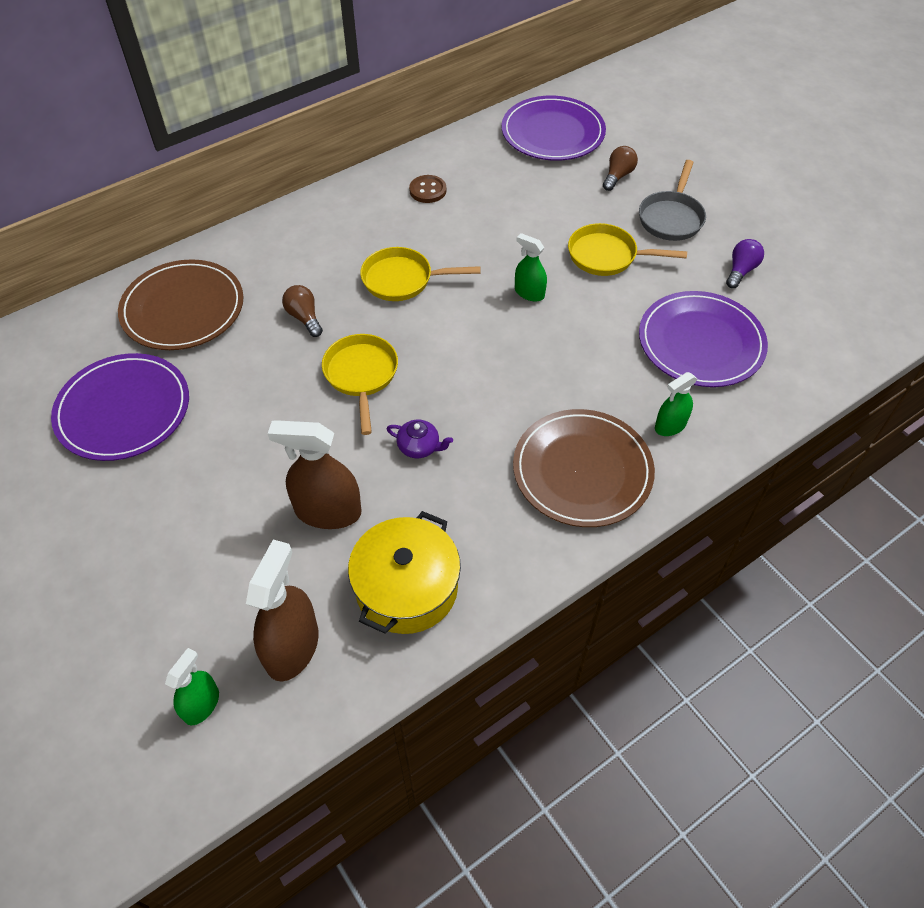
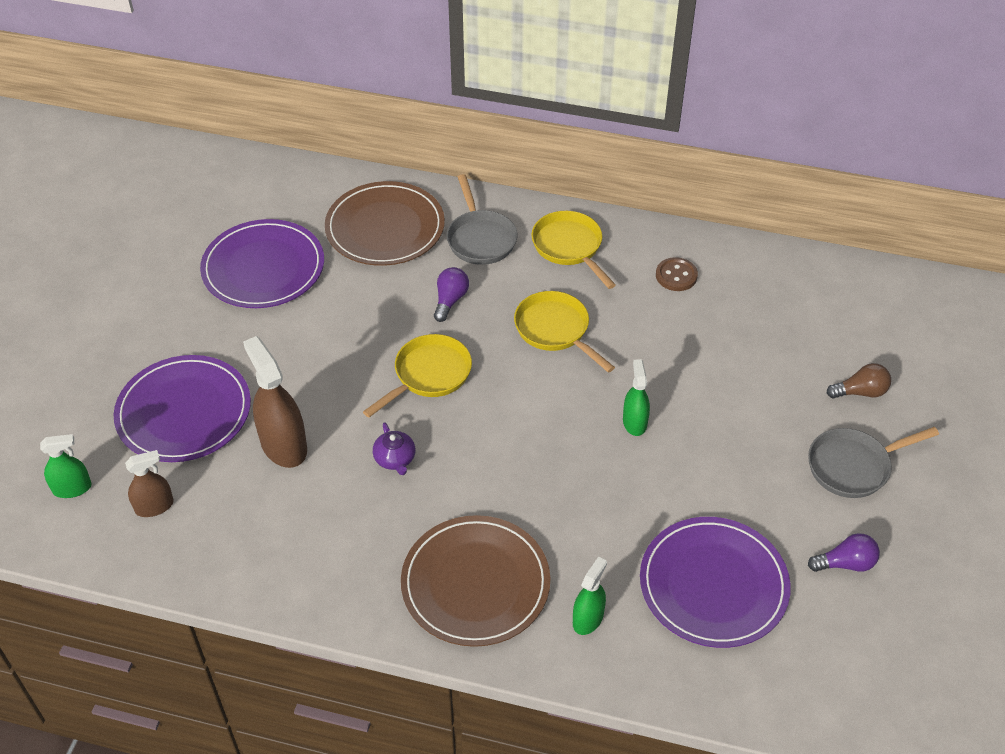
camera: 50 degrees right, 5 degrees down
(266, 263) = (480, 239): none -> grey pan
(292, 647) = (154, 506): brown spray bottle -> brown spray bottle, size x0.58
(304, 317) = (450, 300): brown light bulb -> purple light bulb
(406, 588) = (259, 540): yellow pot -> none
(552, 132) = (859, 308): purple plate -> purple plate (184, 412)
(607, 256) = (743, 448): yellow pan -> yellow pan (569, 247)
(670, 425) = (588, 619): green spray bottle -> green spray bottle turned 105 degrees clockwise

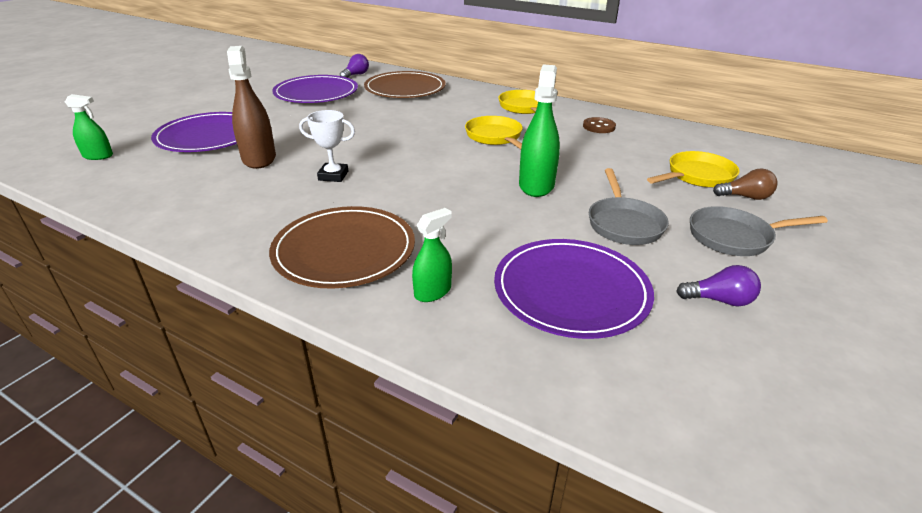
camera: 15 degrees right, 15 degrees down
(154, 506) = (140, 171): brown spray bottle -> none
(395, 459) = (333, 176): purple teapot -> white trophy
(429, 375) = (389, 143): yellow pan -> yellow pan (697, 176)
(450, 300) = (427, 117): purple light bulb -> purple light bulb (356, 75)
(480, 239) = (464, 98): grey pan -> grey pan (624, 224)
(634, 422) = (536, 185): green spray bottle -> green spray bottle, size x1.72

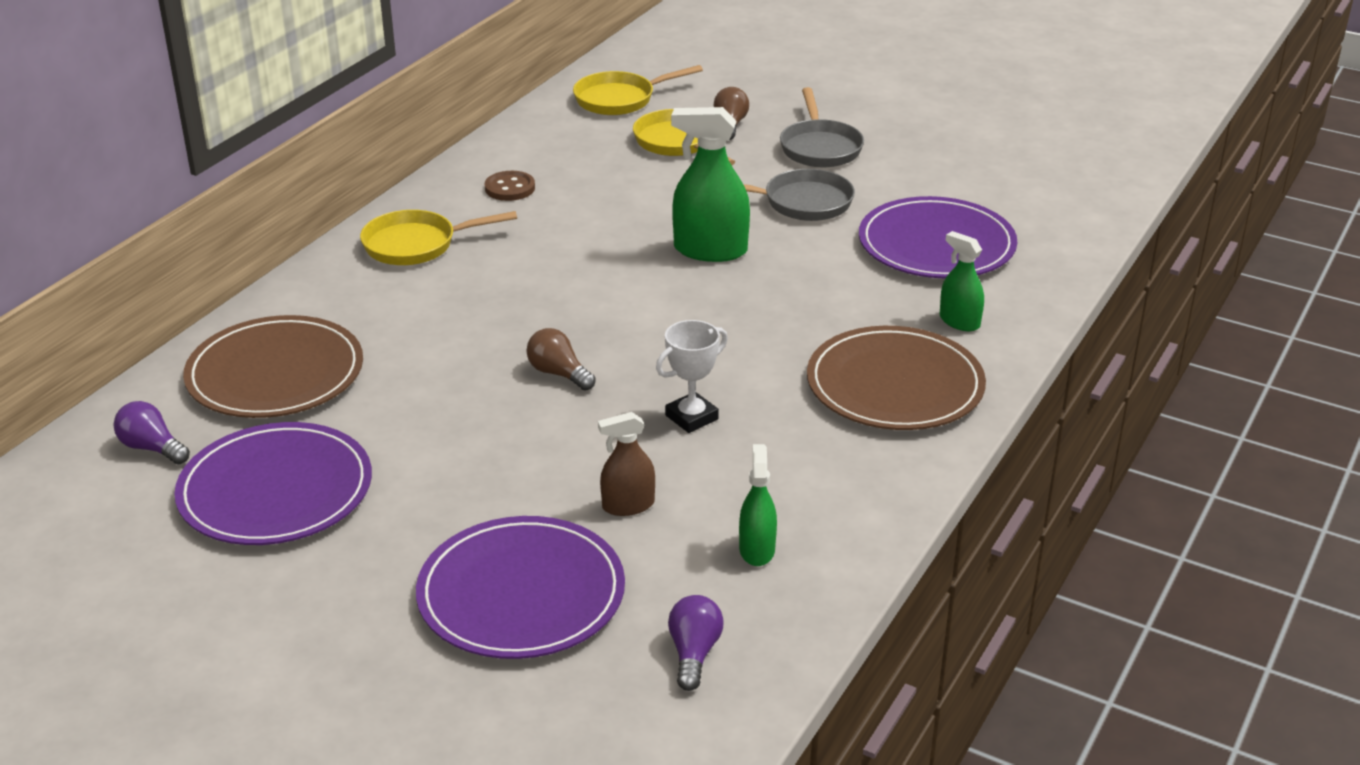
camera: 90 degrees left, 0 degrees up
(98, 156) = (617, 723): green spray bottle -> green spray bottle (757, 550)
(259, 158) = (628, 505): brown spray bottle -> brown spray bottle, size x0.58
(333, 176) = (691, 417): white trophy -> white trophy turned 45 degrees clockwise
(390, 141) = (558, 373): none -> brown light bulb
(495, 137) = (546, 276): yellow pan -> yellow pan (619, 99)
(719, 300) = (931, 174): purple light bulb -> purple light bulb (694, 653)

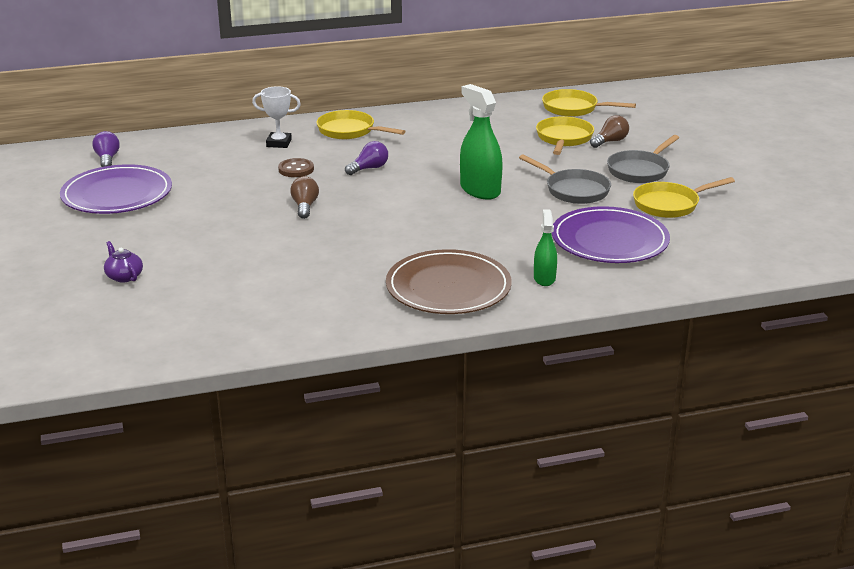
camera: 45 degrees right, 5 degrees down
(275, 373) = (198, 154): brown plate -> none
(510, 188) = (438, 125): brown button -> brown button (296, 169)
(521, 594) = (124, 276): purple plate -> purple teapot
(628, 505) = (228, 269): brown spray bottle -> none
(691, 417) = (324, 251): white trophy -> white trophy (279, 143)
(694, 653) = (139, 335): purple light bulb -> purple light bulb (369, 168)
(757, 550) = (243, 314): green spray bottle -> none
(915, 175) = (669, 204): none -> yellow pan

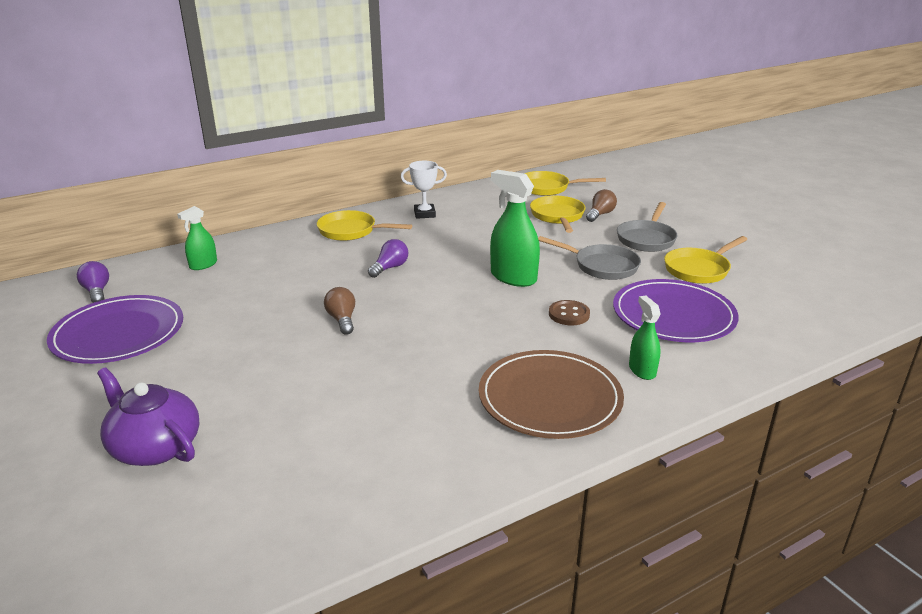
camera: 15 degrees left, 0 degrees up
(124, 276) = (155, 447): purple teapot -> purple teapot, size x1.88
(203, 146) = (203, 265): none -> green spray bottle
(279, 143) = (284, 252): white trophy -> white trophy (424, 214)
(296, 169) = (314, 278): brown button -> brown button (569, 314)

